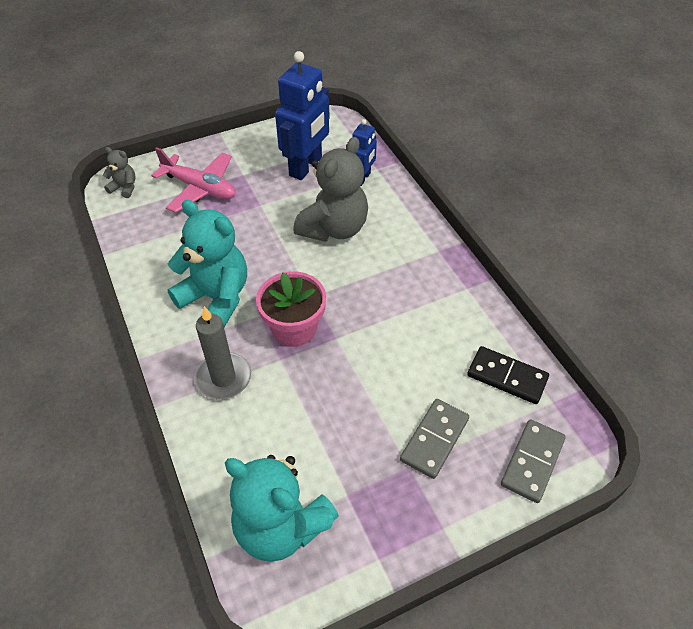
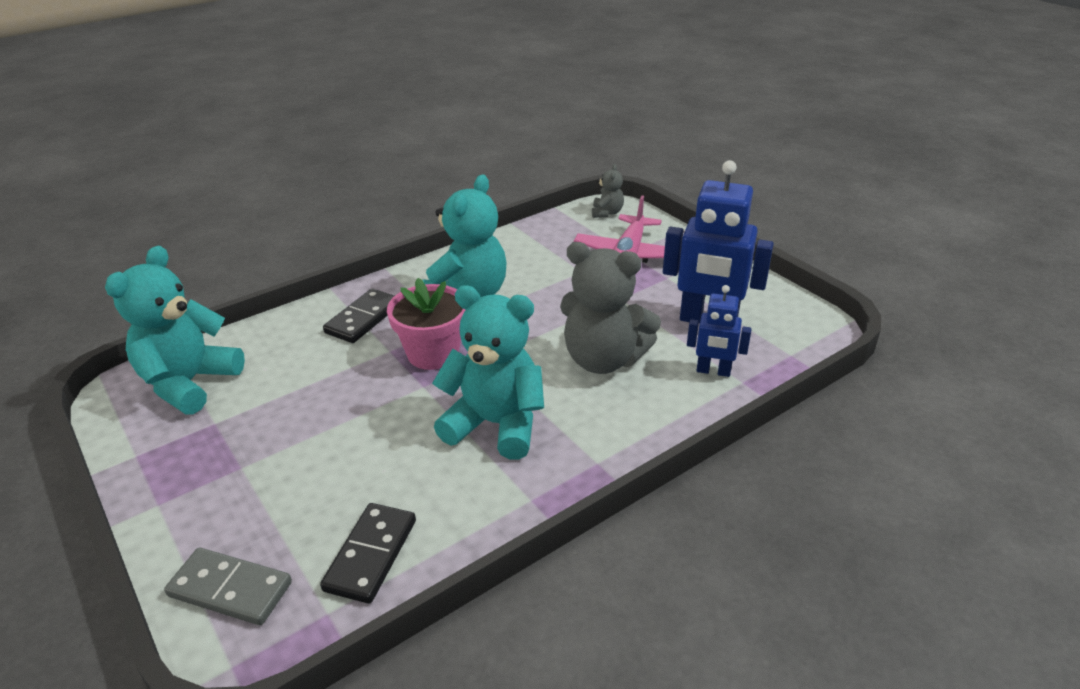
camera: 80 degrees right, 15 degrees down
(223, 378) = (363, 319): grey candle -> black domino
(391, 297) = (495, 424): none -> turquoise teddy bear
(434, 440) = (275, 486): grey domino -> none

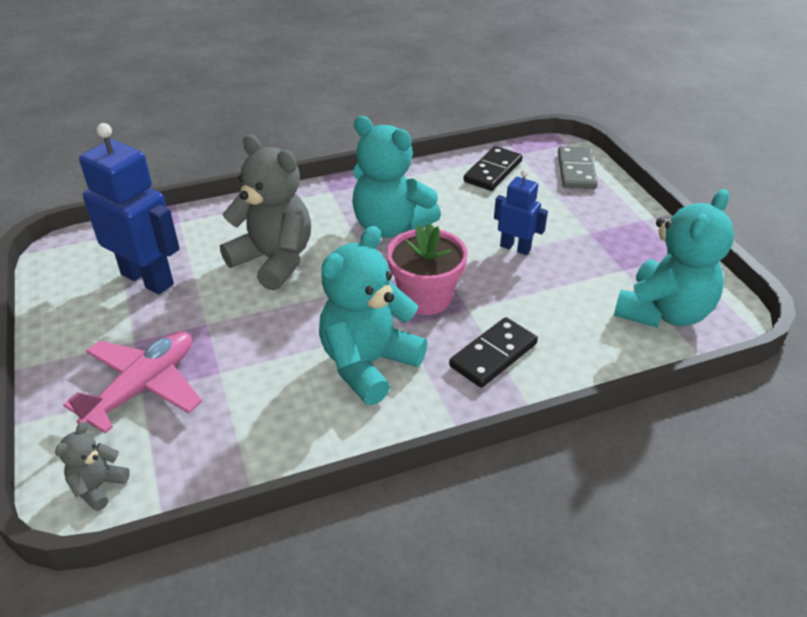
camera: 165 degrees left, 5 degrees up
(230, 589) = (576, 170): grey domino -> grey domino turned 60 degrees clockwise
(713, 371) = (193, 233): blue robot -> blue robot (515, 248)

